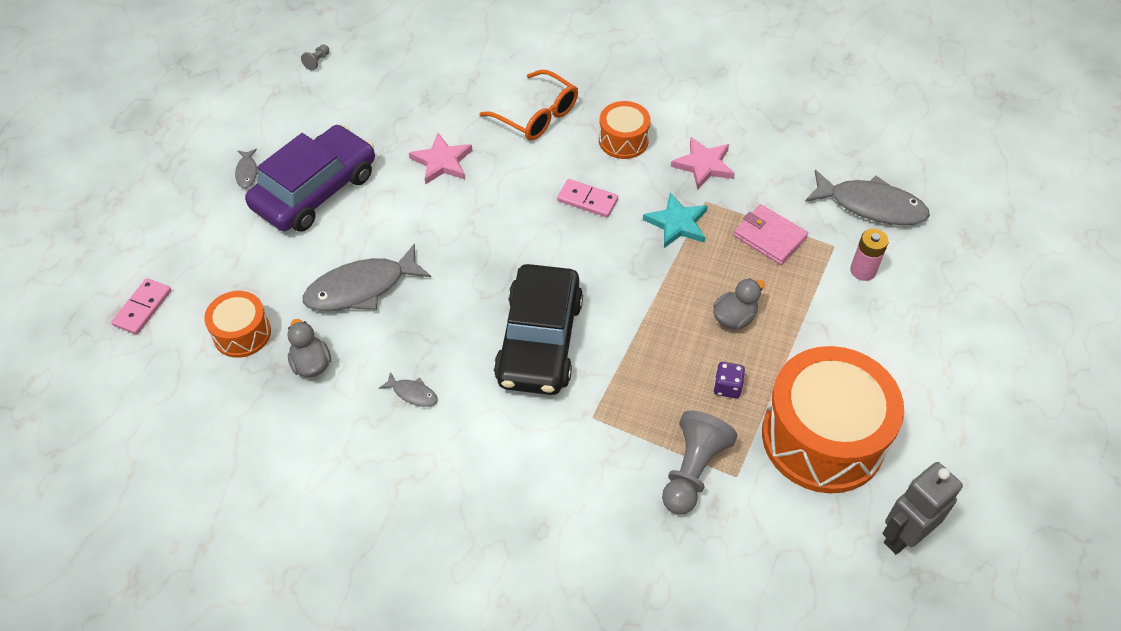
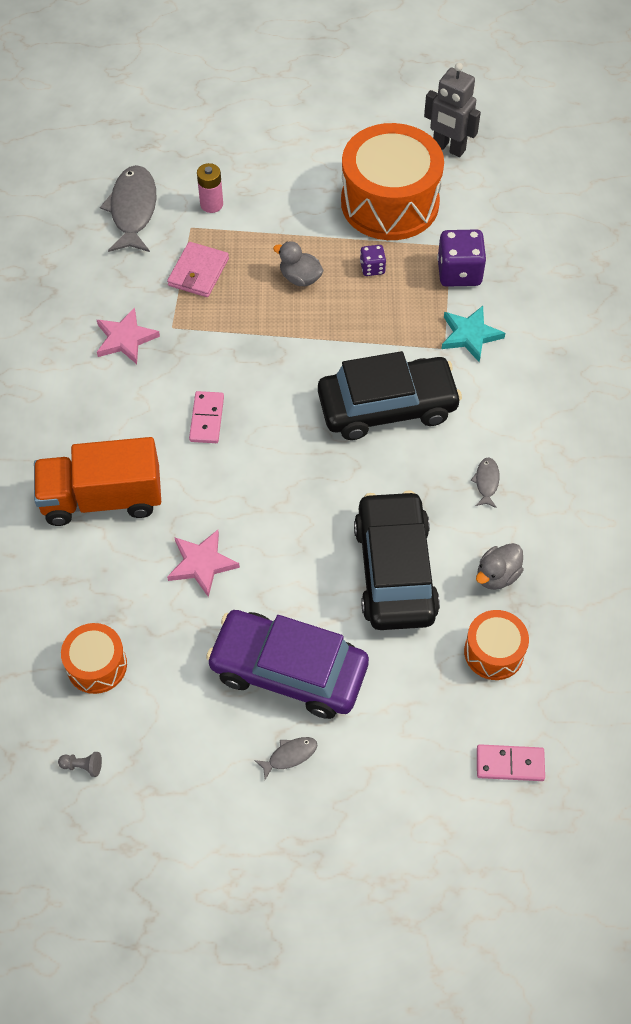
camera: 110 degrees left, 5 degrees up
(361, 288) = (394, 570): grey fish -> black car
(537, 116) = (102, 498): orange glasses -> orange truck
(623, 140) = (113, 412): orange drum -> orange drum (97, 665)
(677, 223) = (209, 341): turquoise star -> turquoise star (470, 335)
(692, 471) = (459, 272): grey pawn -> purple dice

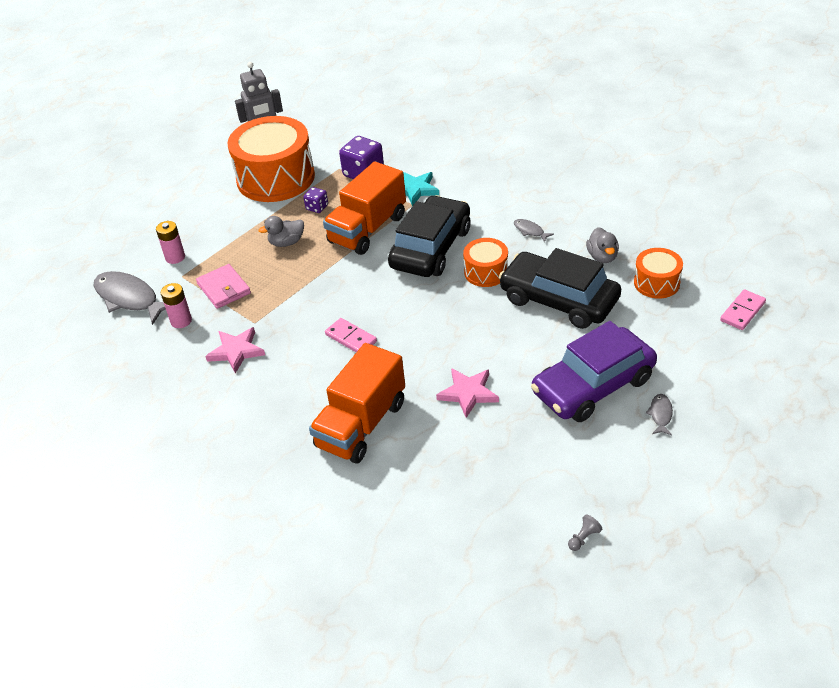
camera: 50 degrees left, 15 degrees down
(97, 665) = (503, 491): orange drum -> orange drum (486, 272)
(133, 269) = (181, 321): none -> pink battery
(373, 333) = (367, 229): none -> orange truck

